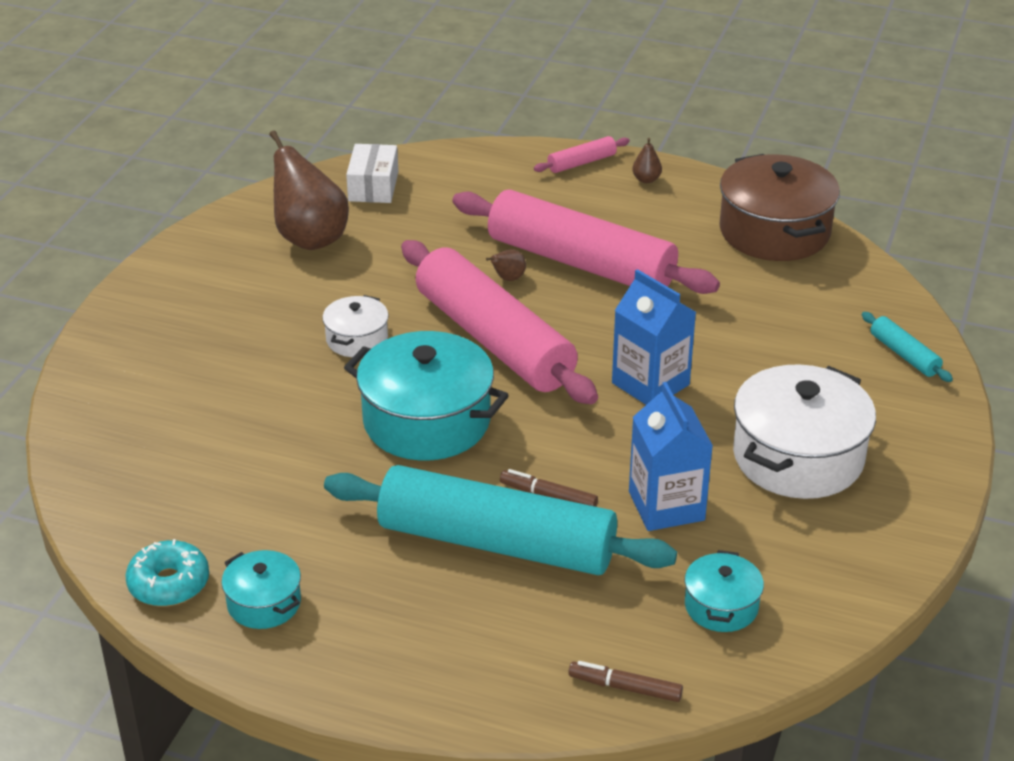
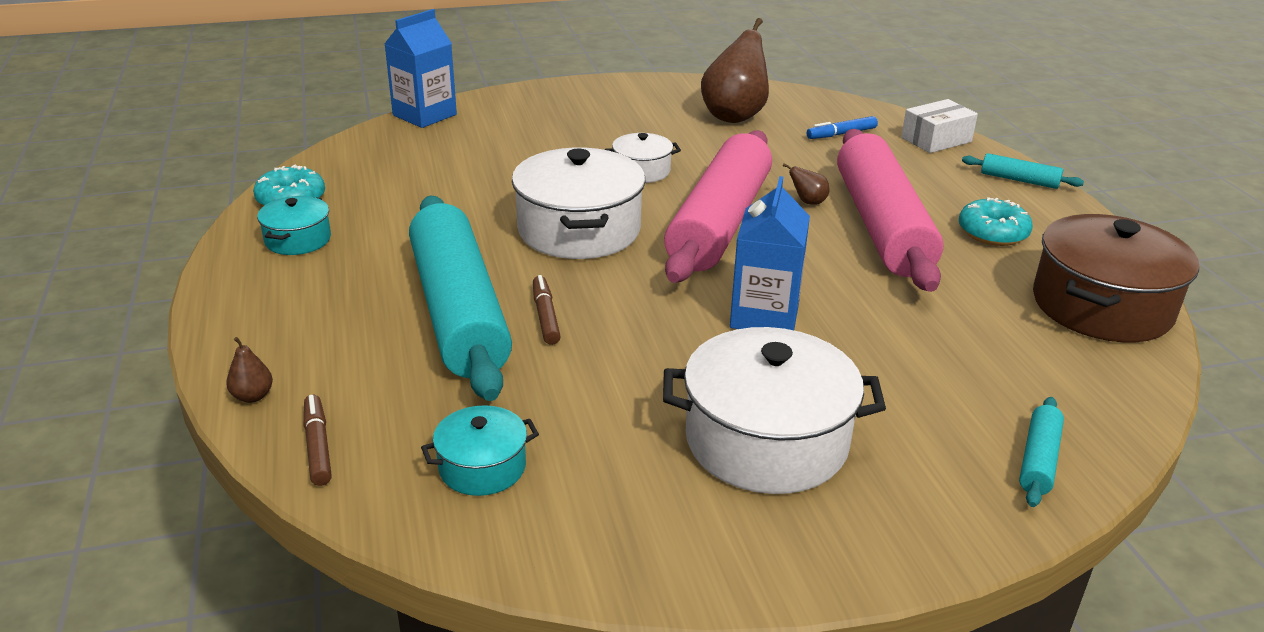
camera: 55 degrees right, 5 degrees down
(373, 186) = (834, 115): white box -> white box (936, 140)
(412, 201) = (841, 134): none -> blue marker
(426, 421) = (579, 230): turquoise pot -> white pot
(582, 163) = (1019, 180): pink rolling pin -> turquoise rolling pin
(642, 220) = (992, 233): none -> turquoise donut
(646, 179) = (1053, 215): brown pear -> brown pear (253, 396)
(666, 506) = (599, 383): blue carton -> blue carton (424, 115)

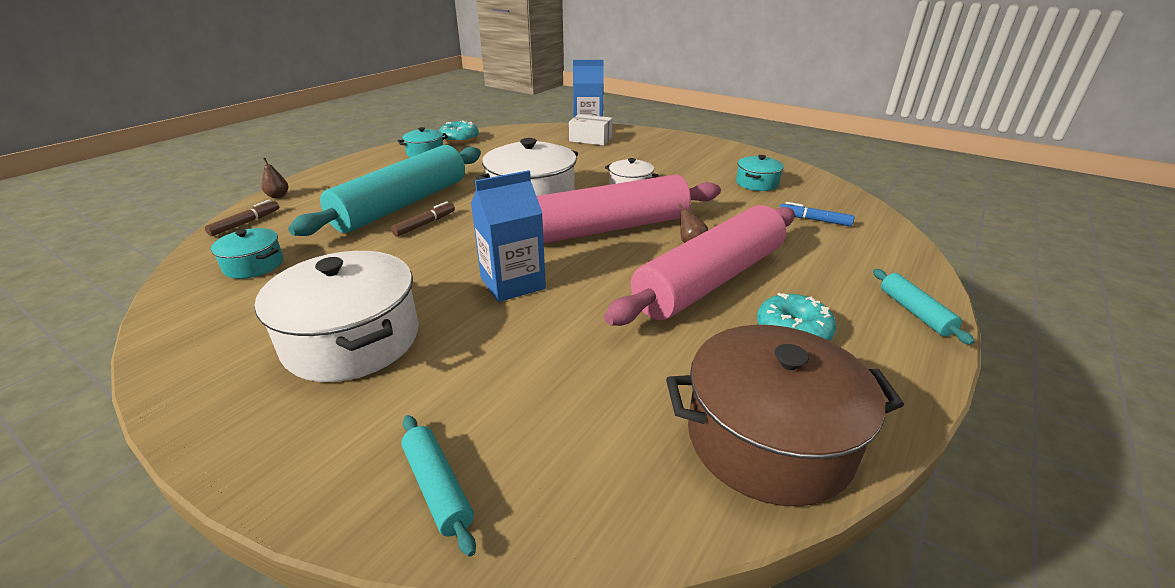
camera: 50 degrees right, 0 degrees up
(734, 116) = (757, 183): brown pear -> turquoise pot
(936, 140) = (894, 254): white box -> white box (590, 139)
(1038, 460) = (438, 488): turquoise rolling pin -> turquoise rolling pin turned 75 degrees clockwise

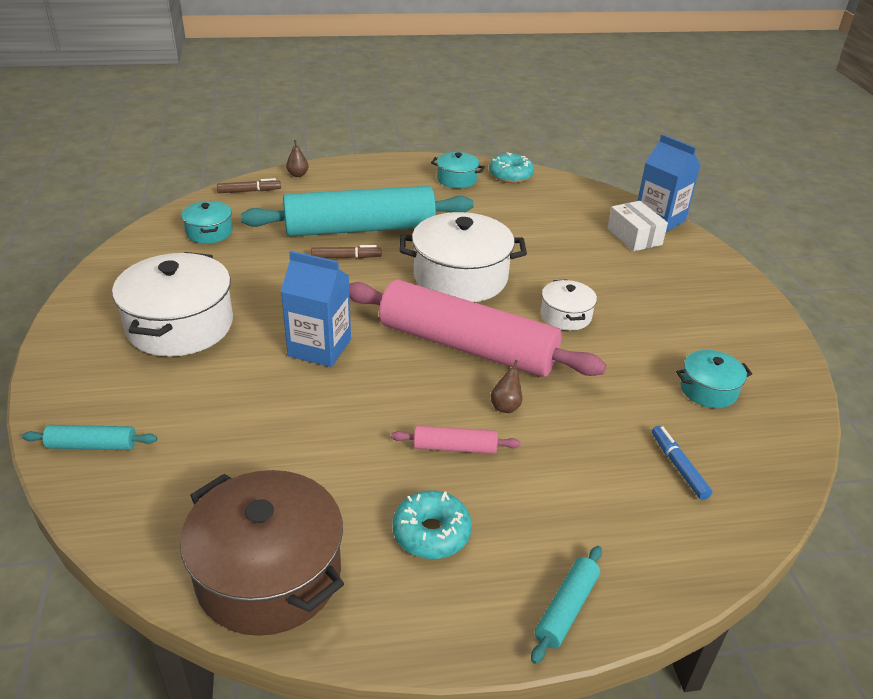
camera: 45 degrees right, 5 degrees up
(438, 488) = (92, 445): turquoise rolling pin -> turquoise rolling pin turned 75 degrees clockwise
(710, 280) = (454, 447): pink rolling pin -> pink rolling pin, size x0.40

